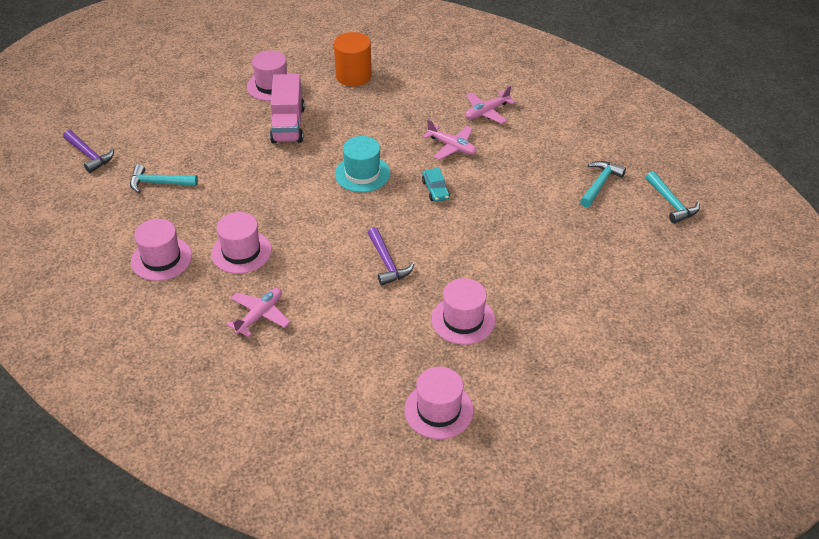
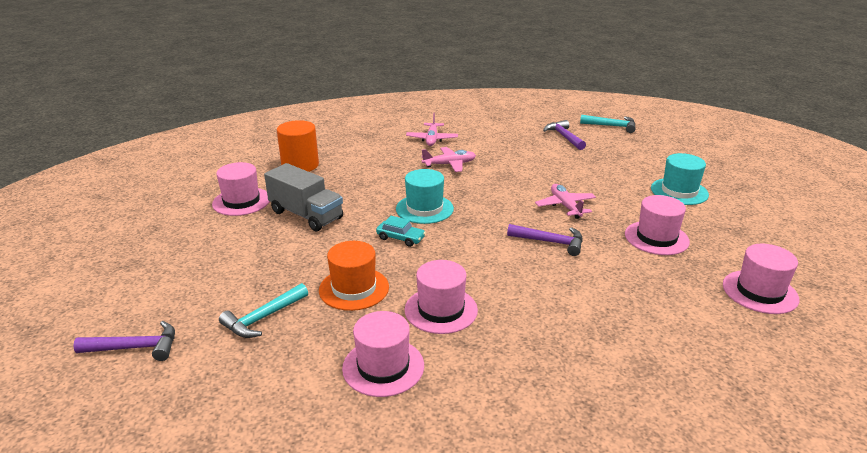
camera: 50 degrees left, 15 degrees down
(225, 200) = (354, 288): none -> orange hat
(260, 315) = (547, 337): pink plane -> pink plane (565, 206)
(288, 125) = (306, 215): pink truck -> grey truck
(435, 190) = (489, 189): turquoise car -> turquoise car (400, 238)
(573, 303) = (679, 191): none -> turquoise hat
(600, 184) = (564, 137): turquoise hammer -> purple hammer

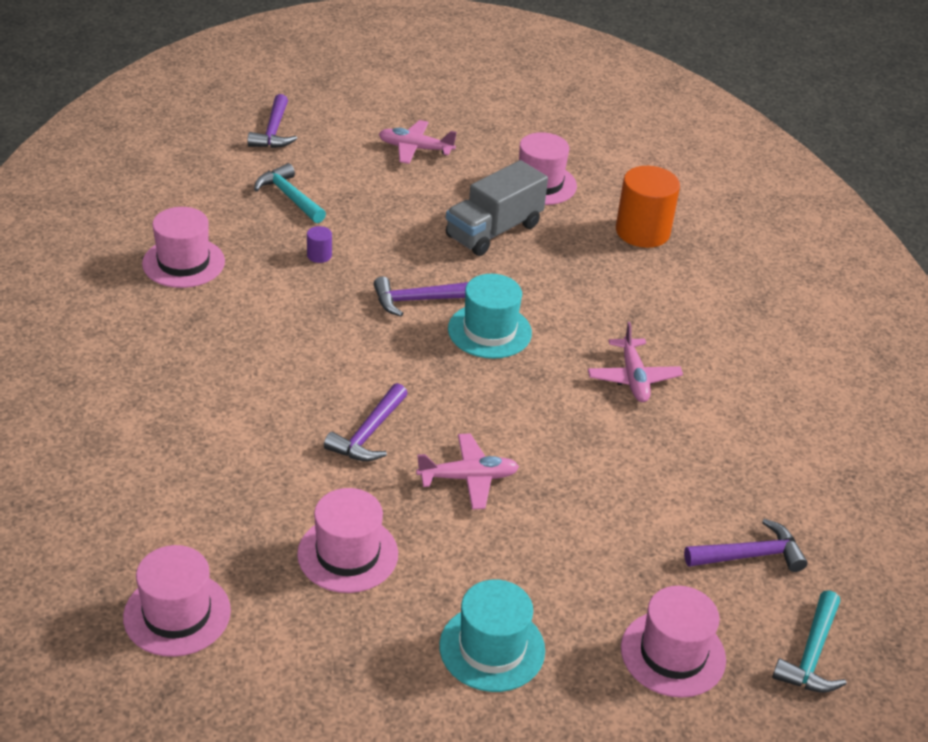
camera: 95 degrees right, 10 degrees up
(354, 288) = (319, 255): orange hat -> purple cylinder
(400, 238) = (416, 300): turquoise car -> purple hammer
(432, 139) = (738, 373): pink plane -> pink plane (415, 149)
(441, 310) = (256, 311): pink hat -> pink hat (673, 654)

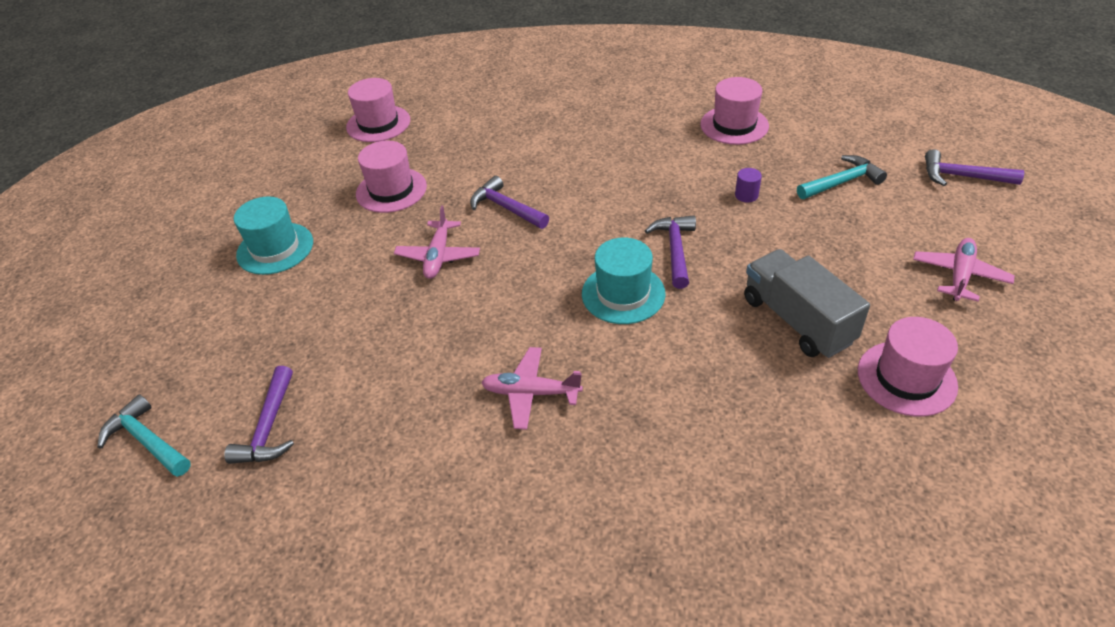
camera: 110 degrees right, 5 degrees up
(642, 232) = (808, 467): orange cylinder -> none
(673, 654) = (208, 346): pink hat -> none

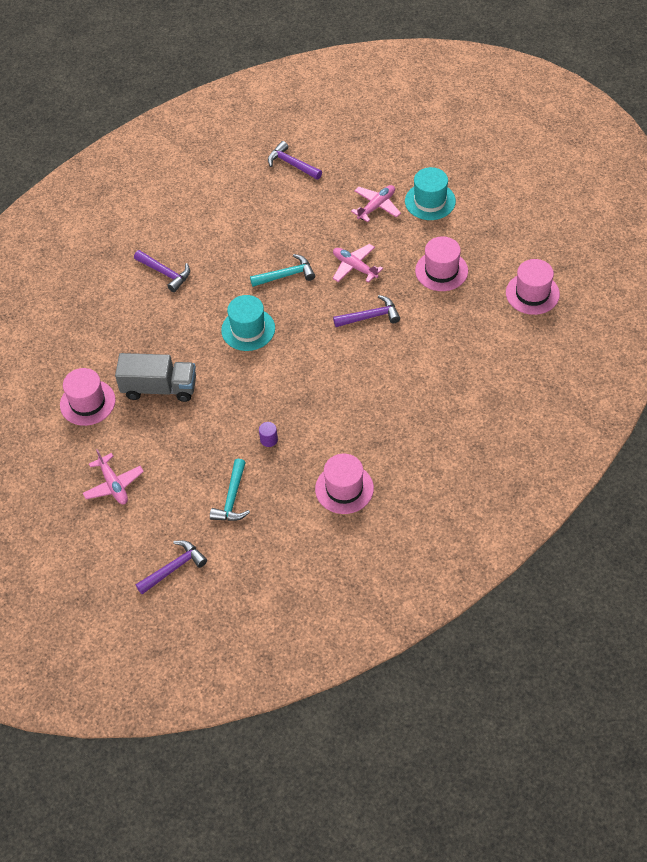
camera: 125 degrees right, 10 degrees up
(147, 440) = (323, 124): turquoise hammer -> turquoise hammer (286, 275)
(531, 393) = (221, 259): pink plane -> pink plane (376, 206)
(675, 250) = (258, 372): purple hammer -> purple hammer (165, 273)

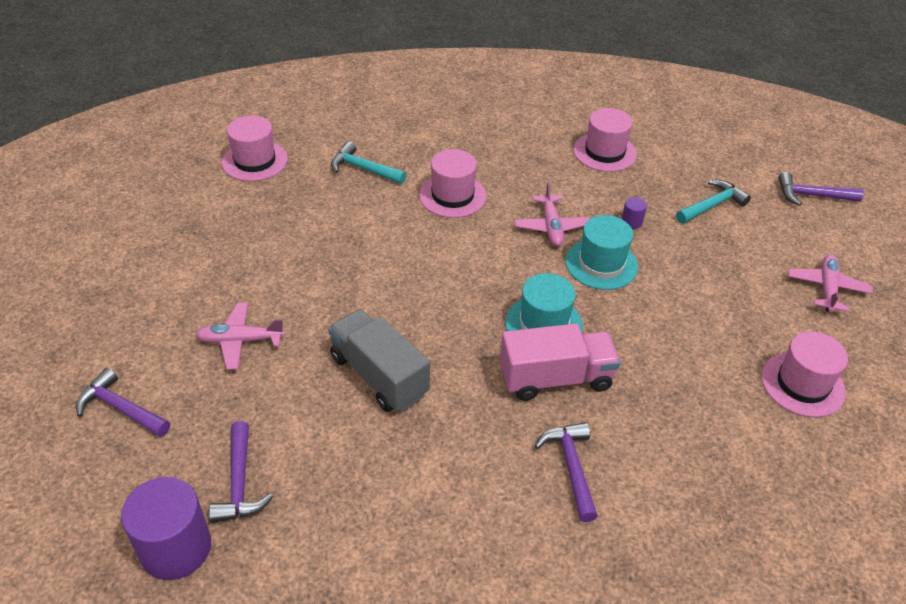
camera: 140 degrees left, 10 degrees down
(159, 388) = (702, 339): grey truck -> grey truck (379, 376)
(212, 306) = (555, 378): none -> pink truck
(283, 132) = (176, 548): none -> purple cylinder
(286, 275) = (435, 347): turquoise hammer -> turquoise hammer (363, 169)
(354, 267) = (358, 298): pink plane -> pink plane (551, 227)
(370, 316) = (410, 245): purple hammer -> purple hammer (120, 408)
(430, 201) = (186, 300): turquoise hat -> turquoise hat (601, 264)
(441, 271) = (290, 232): pink hat -> pink hat (452, 196)

